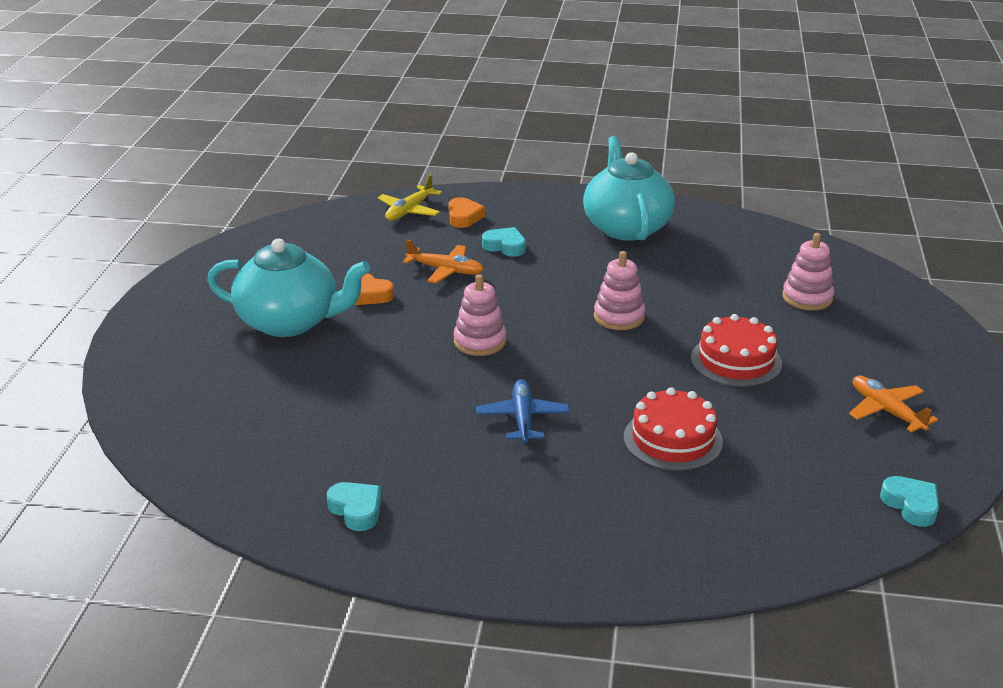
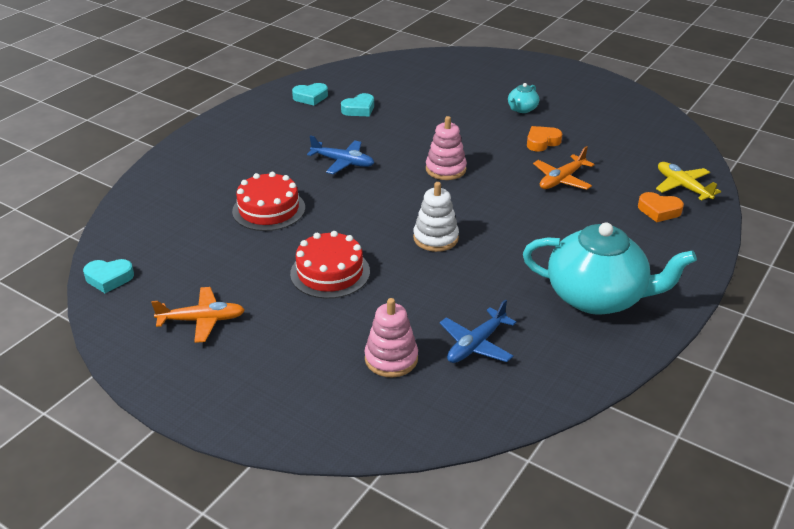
camera: 115 degrees right, 5 degrees up
(290, 322) = (522, 109): turquoise teapot -> turquoise teapot, size x0.43
(505, 246) = (590, 217): turquoise heart -> turquoise heart (359, 109)
(619, 317) = (435, 238): pink stacking toy -> white stacking toy
(745, 266) = (476, 344): none -> blue plane

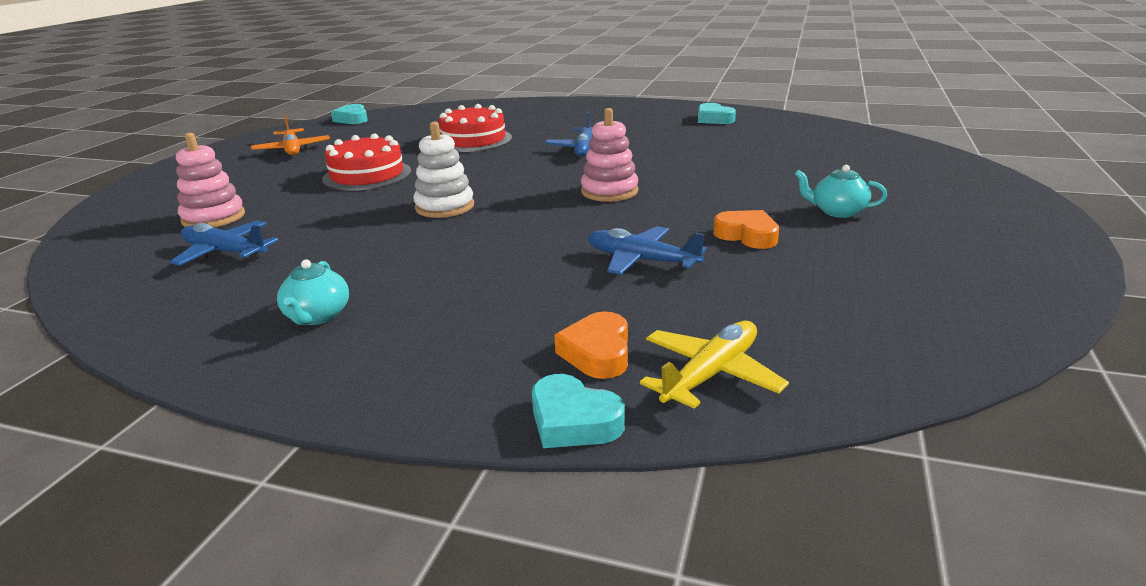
camera: 75 degrees right, 10 degrees down
(359, 109) = (712, 138): turquoise heart -> turquoise heart (573, 421)
(561, 180) = (641, 260): orange plane -> blue plane
(597, 297) = (317, 316): turquoise teapot -> turquoise teapot, size x0.43

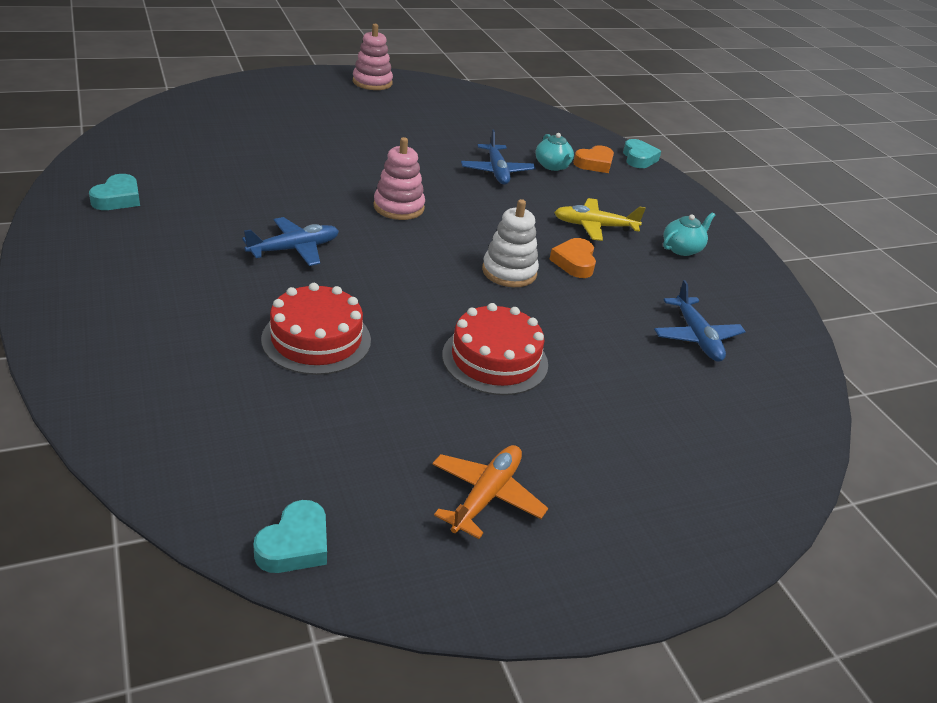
camera: 135 degrees left, 10 degrees up
(213, 218) = (678, 394): pink stacking toy -> pink stacking toy (372, 82)
(711, 374) = (573, 138): yellow plane -> yellow plane (594, 226)
(747, 235) = (425, 147): orange heart -> orange heart (574, 262)
(837, 211) = (355, 124): turquoise teapot -> turquoise teapot (552, 166)

